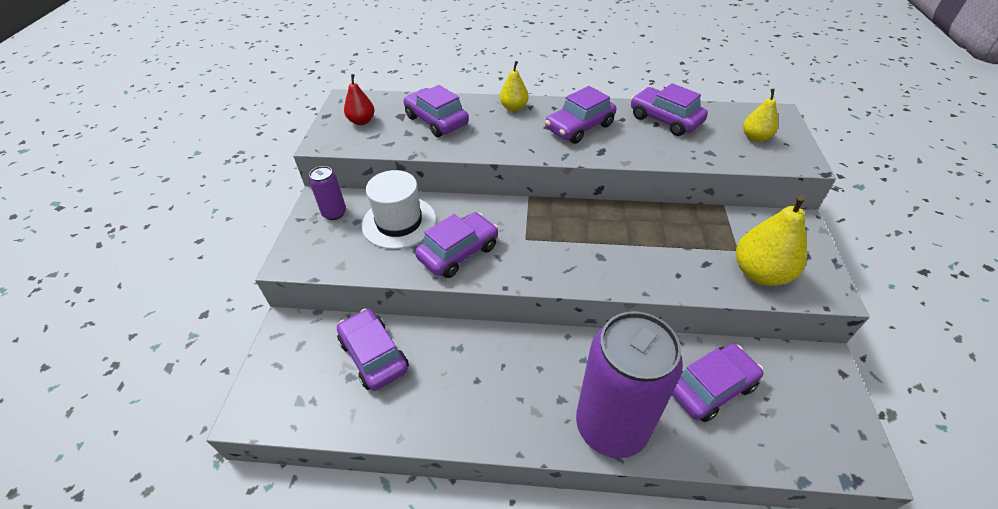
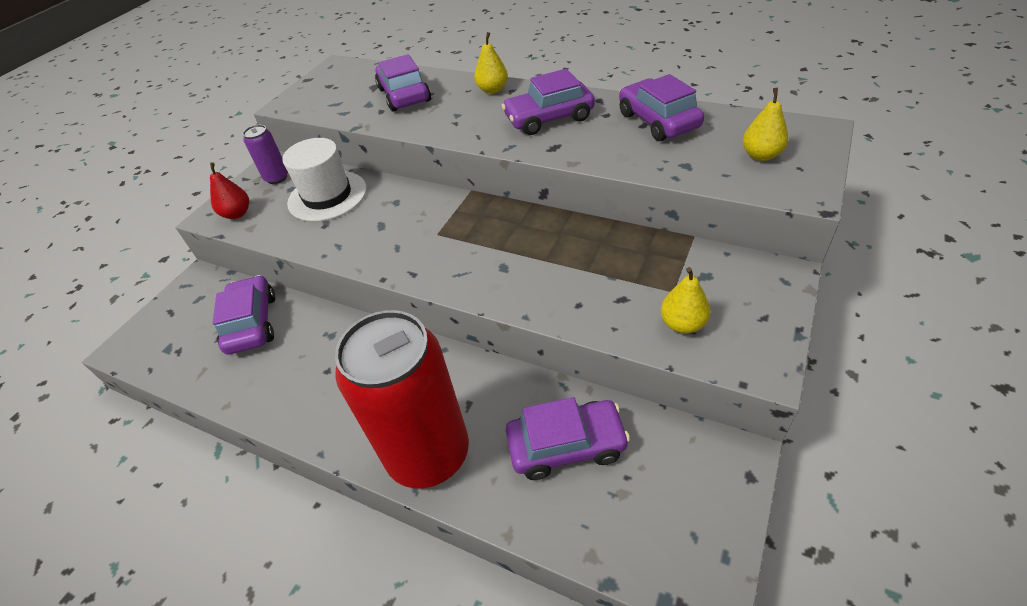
camera: 25 degrees right, 0 degrees up
(362, 121) = (334, 88): red pear -> red pear (237, 214)
(458, 252) = (362, 235): purple car -> none
(611, 426) = (428, 454): purple can -> red can
(760, 273) = (682, 324): yellow pear -> yellow pear, size x0.58

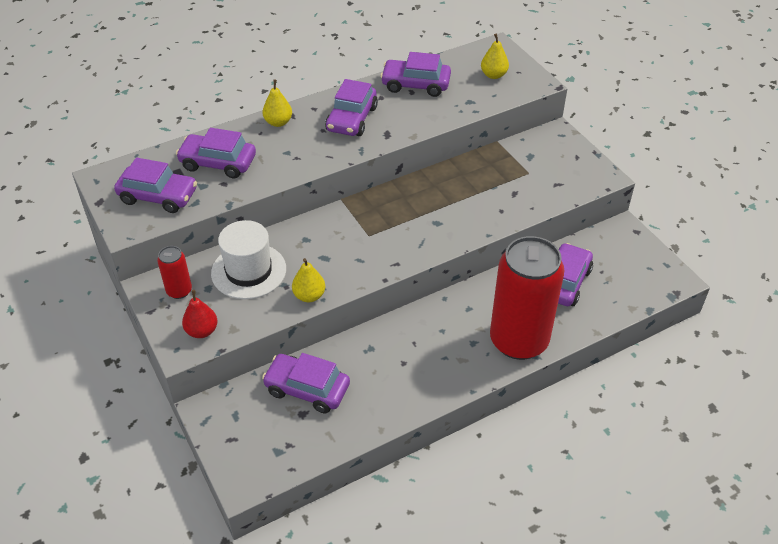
camera: 60 degrees left, 0 degrees up
(277, 178) = (179, 291): purple can -> red can
(336, 95) = (158, 196): none -> purple car
(682, 324) = (553, 184): yellow pear -> yellow pear (309, 296)

